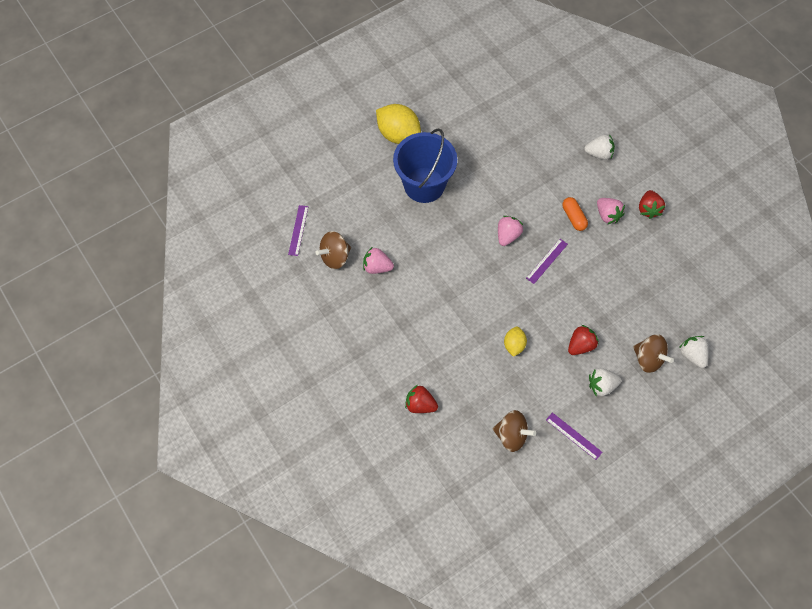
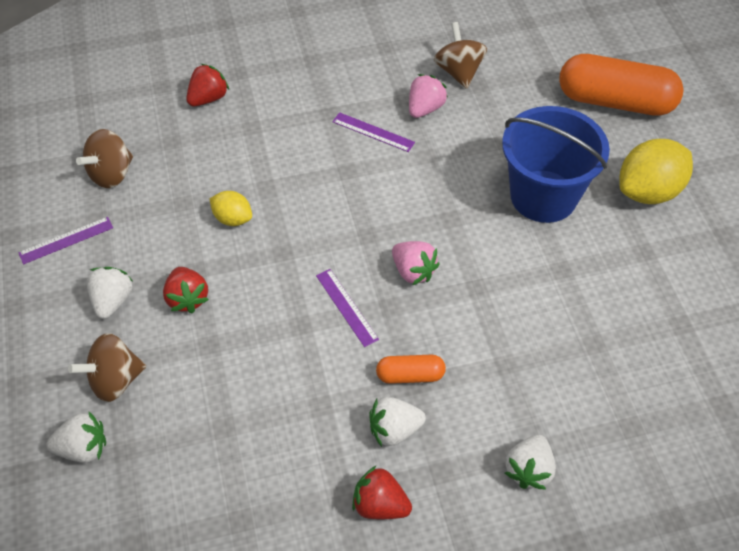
camera: 110 degrees right, 10 degrees down
(298, 230) = (515, 47): purple ruler -> purple ruler (373, 132)
(329, 164) = (615, 101): none -> orange capsule
(607, 215) = (394, 430): pink strawberry -> white strawberry

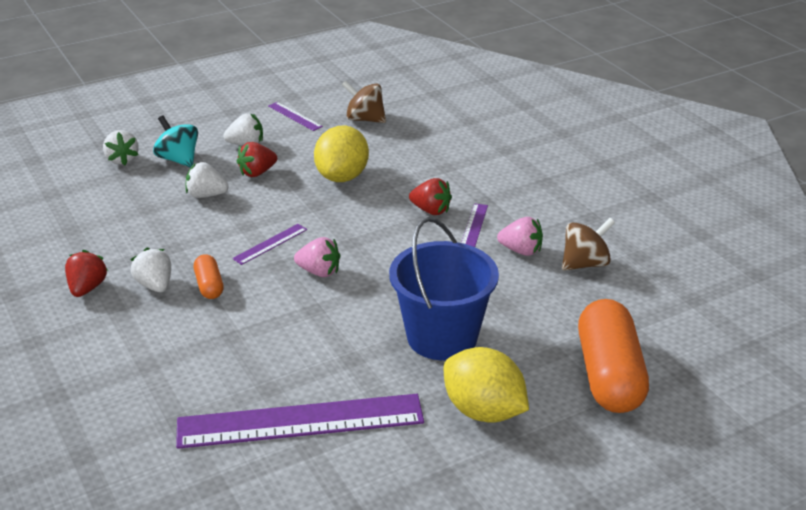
camera: 75 degrees right, 20 degrees down
(115, 380) = (178, 159): brown spinning top -> turquoise spinning top
(208, 98) = (467, 142): red strawberry -> red strawberry (431, 210)
(233, 219) = (342, 177): yellow lemon -> yellow lemon, size x1.85
(413, 271) = (319, 272): pink strawberry -> pink strawberry turned 105 degrees counterclockwise
(529, 470) = (125, 361): white strawberry -> white strawberry (206, 195)
(644, 325) = (300, 421): none -> purple ruler

